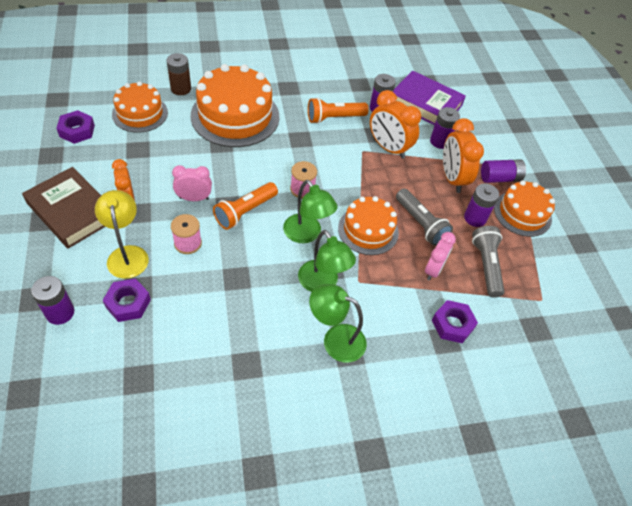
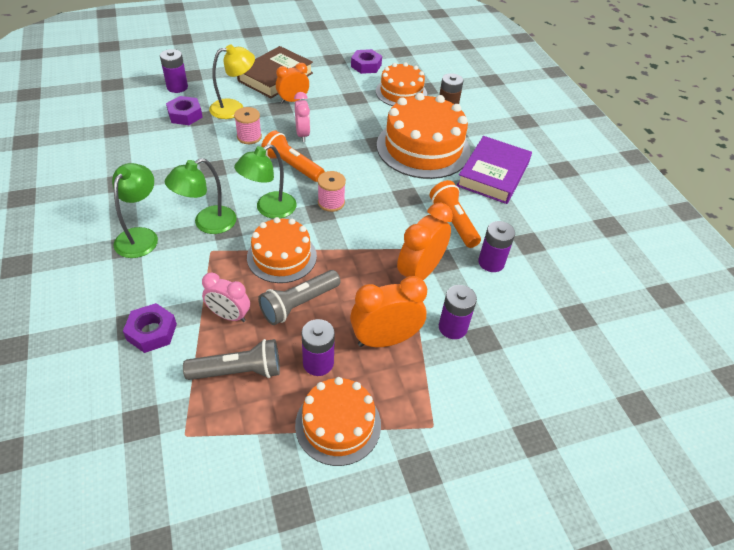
camera: 85 degrees right, 5 degrees down
(425, 104) = (524, 312): purple book -> purple book (493, 174)
(499, 178) = (402, 399): purple battery -> none

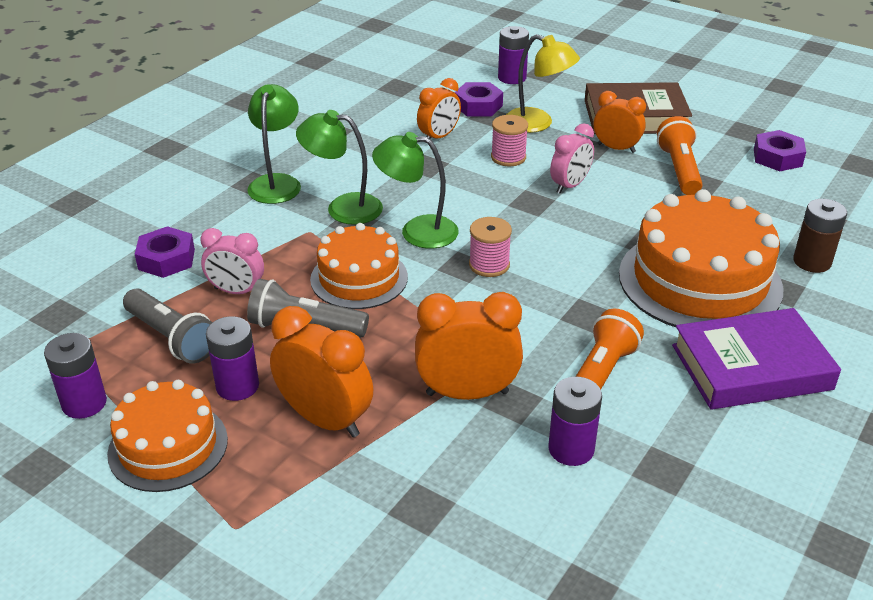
camera: 55 degrees right, 10 degrees down
(141, 236) = (277, 183): green lamp -> green lamp turned 60 degrees counterclockwise
(193, 147) = (439, 137): none -> orange clock
(229, 316) = (236, 291): pink clock -> pink clock turned 60 degrees counterclockwise
(292, 166) = (506, 207): orange flashlight -> orange flashlight (679, 169)
(401, 92) = (777, 209): orange cake -> none
(452, 327) = (409, 468): purple battery -> purple battery (84, 403)

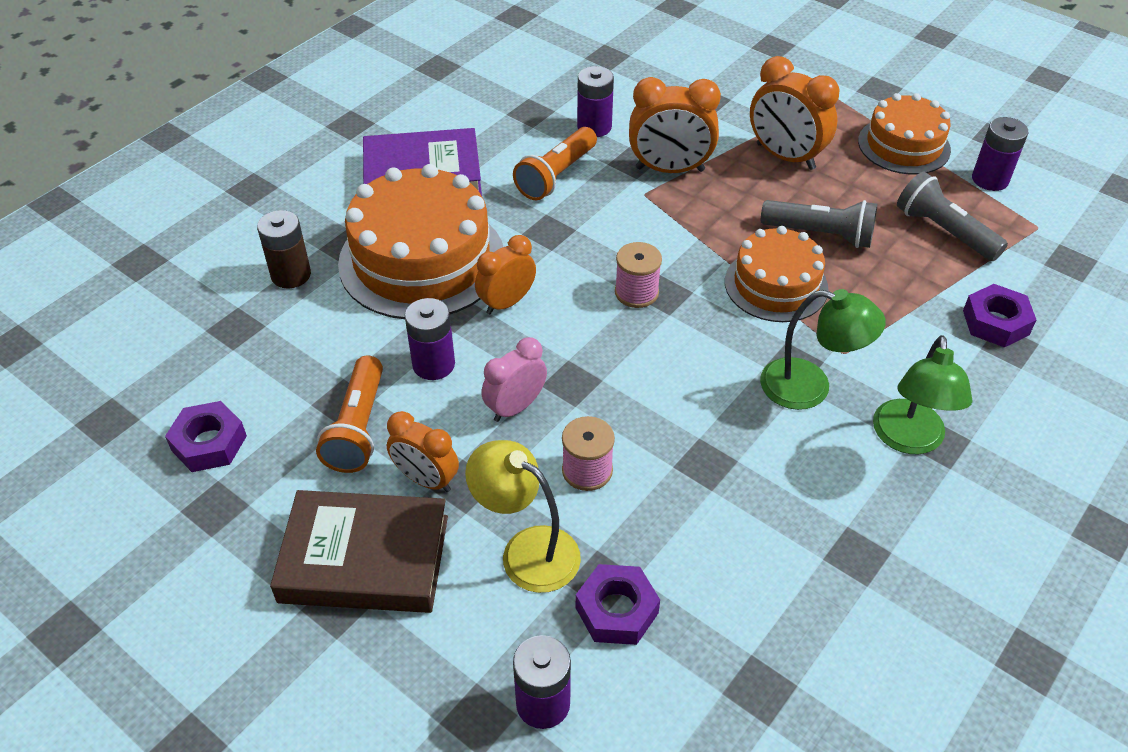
camera: 175 degrees left, 10 degrees up
(236, 291) = (901, 277): pink clock -> none
(237, 386) = (866, 186): purple battery -> purple battery (433, 364)
(417, 231) = (715, 344): green lamp -> none
(439, 137) = (686, 527): orange clock -> orange clock (506, 303)

